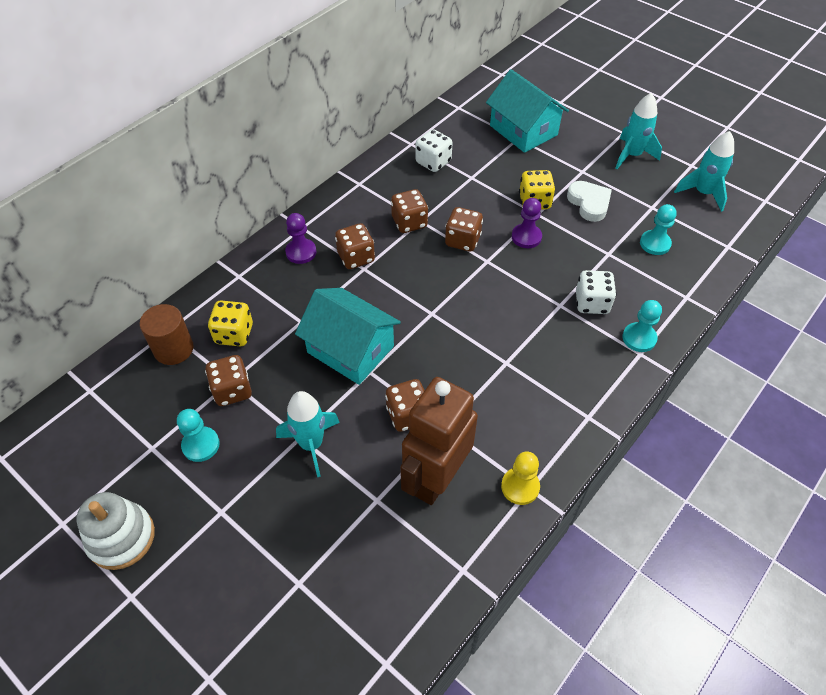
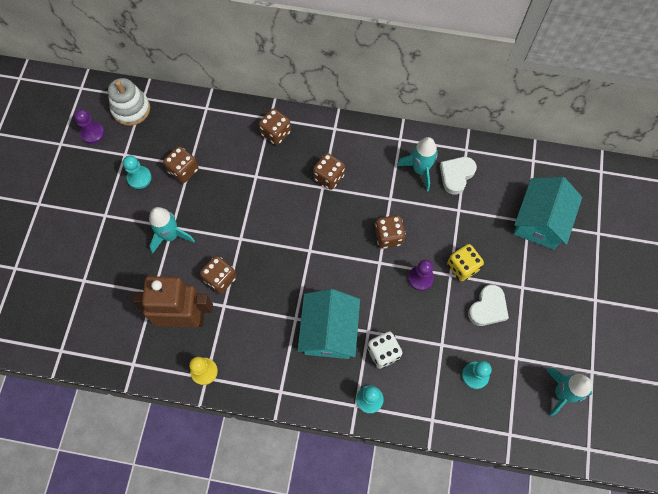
camera: 60 degrees right, 15 degrees up
(121, 537) = (66, 177): white stacking toy -> white stacking toy (131, 109)
(173, 349) = (194, 120): brown cylinder -> none
(234, 334) = (224, 145): yellow dice -> none
(301, 252) = (312, 141): purple pawn -> purple pawn (92, 133)
(350, 349) = (251, 218): turquoise house -> turquoise house (329, 331)
(409, 222) = (383, 192): brown dice -> brown dice (276, 133)
(433, 162) = (456, 175): white dice -> white heart
(632, 155) = (569, 318): turquoise rocket -> turquoise rocket (420, 170)

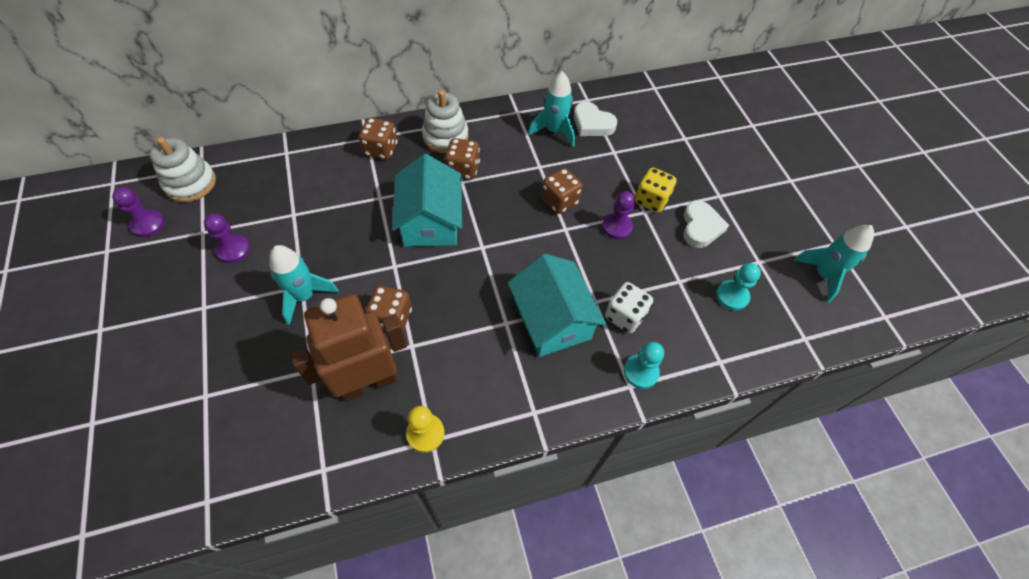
camera: 30 degrees left, 10 degrees down
(139, 178) = (233, 249): turquoise pawn -> purple pawn
(183, 170) = (288, 222): brown dice -> none
(330, 141) = (445, 137): none -> white stacking toy
(456, 175) = (592, 123): white heart -> white heart turned 60 degrees counterclockwise
(540, 221) = (695, 134): turquoise house -> turquoise house (431, 221)

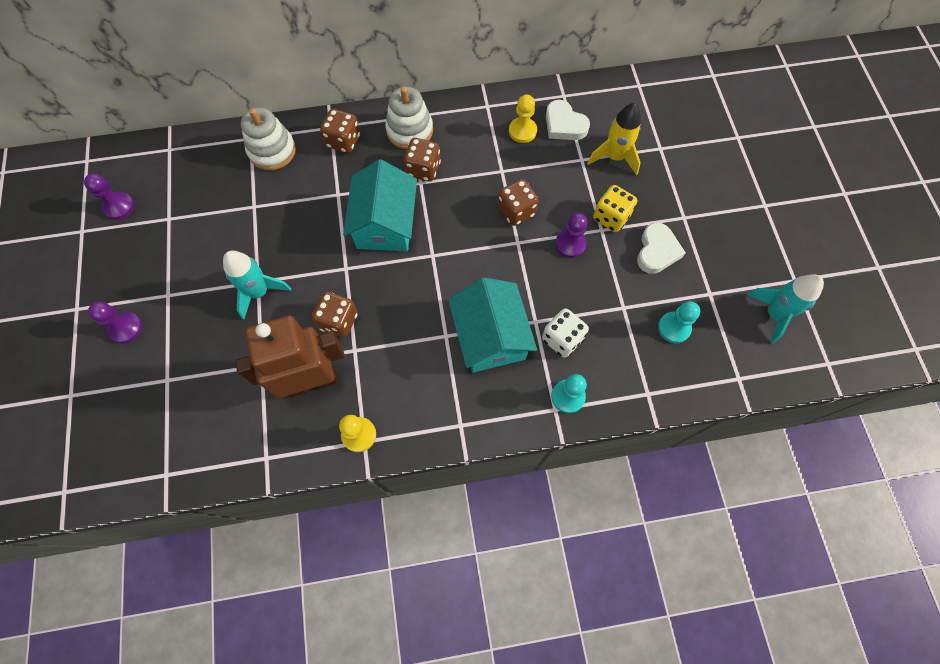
camera: 10 degrees right, 10 degrees up
(190, 183) = (158, 166): white stacking toy -> white stacking toy (272, 151)
(233, 249) = (196, 239): purple pawn -> purple pawn (125, 328)
(554, 131) = (522, 131): turquoise rocket -> yellow pawn
(644, 148) = (614, 157): none -> yellow rocket

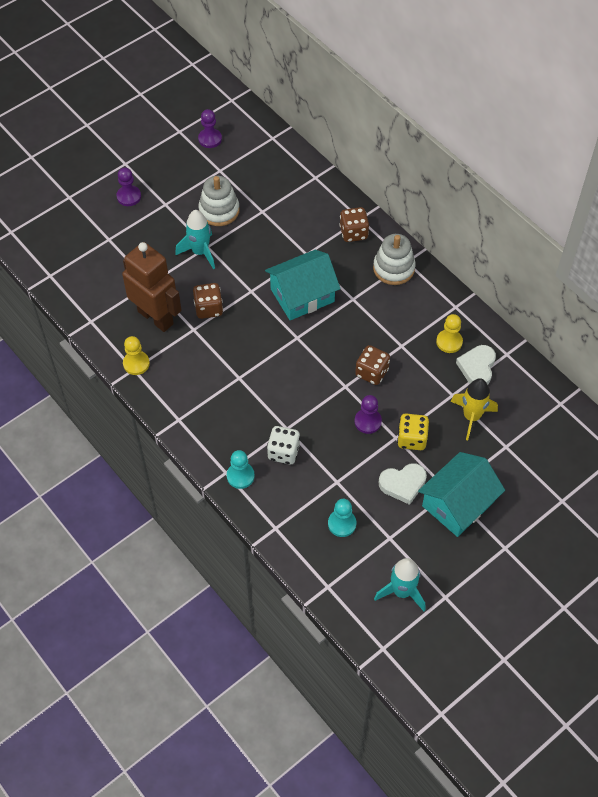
camera: 60 degrees right, 10 degrees down
(272, 151) = (314, 196): white stacking toy -> white stacking toy (219, 210)
(423, 169) = (365, 294): brown dice -> none
(490, 336) = (256, 405): turquoise house -> turquoise house (458, 504)

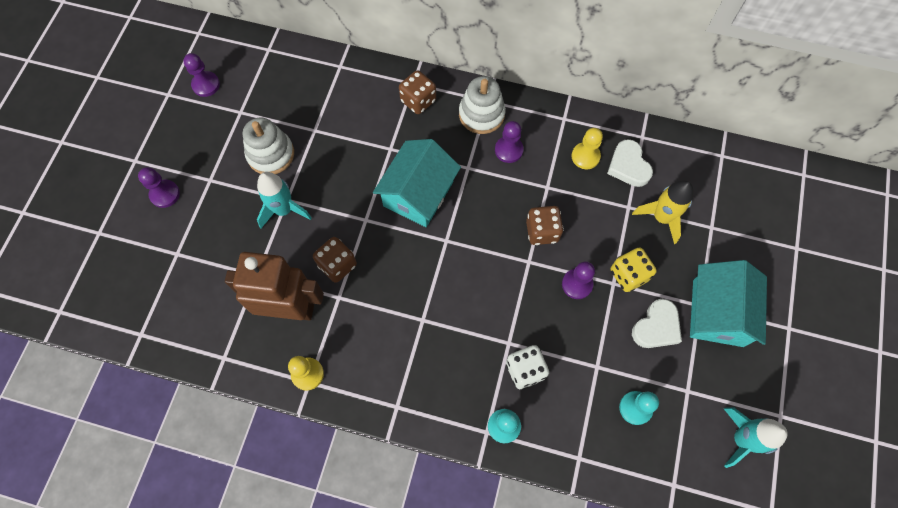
camera: 35 degrees left, 10 degrees up
(393, 304) = (508, 150): none -> purple pawn

